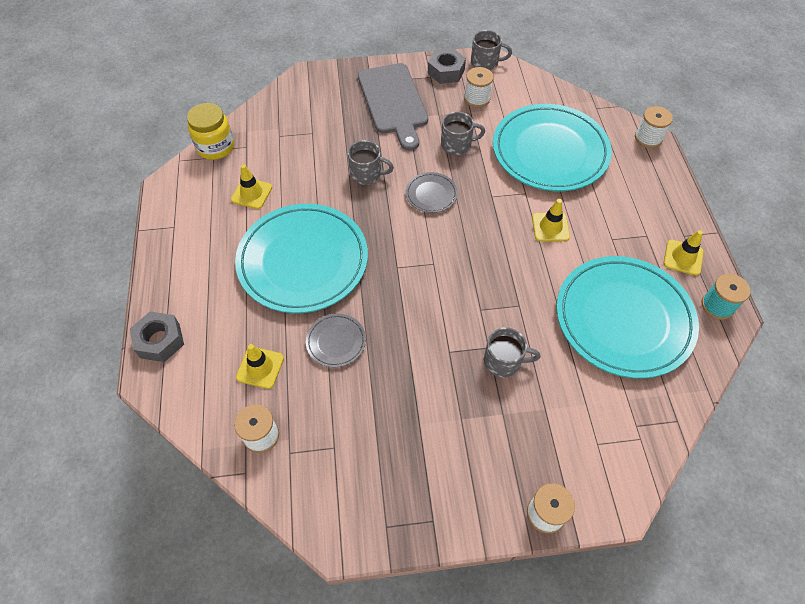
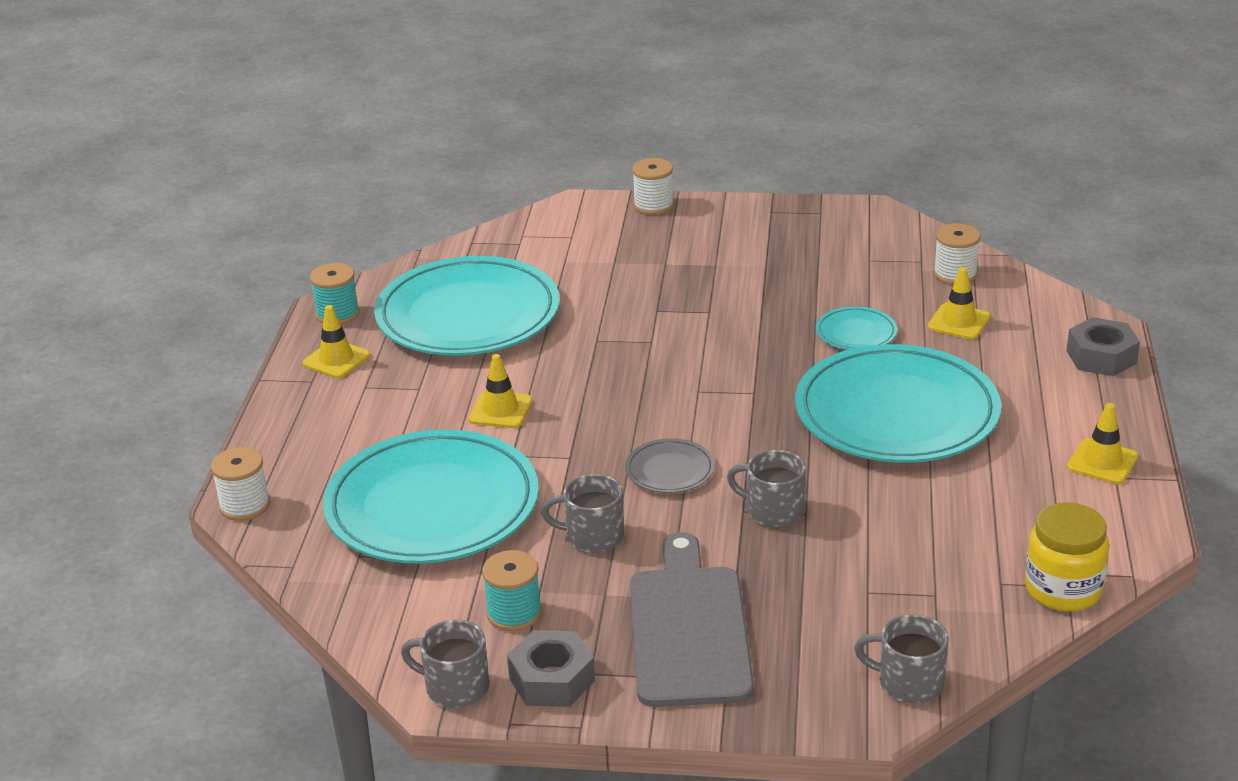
camera: 165 degrees left, 25 degrees down
(251, 193) = (984, 507): yellow traffic cone -> yellow traffic cone (1102, 462)
(336, 342) = (856, 333): grey plate -> turquoise plate
(477, 98) = (514, 613): white spool -> turquoise spool
(503, 361) = (643, 298): grey mug -> grey mug (908, 683)

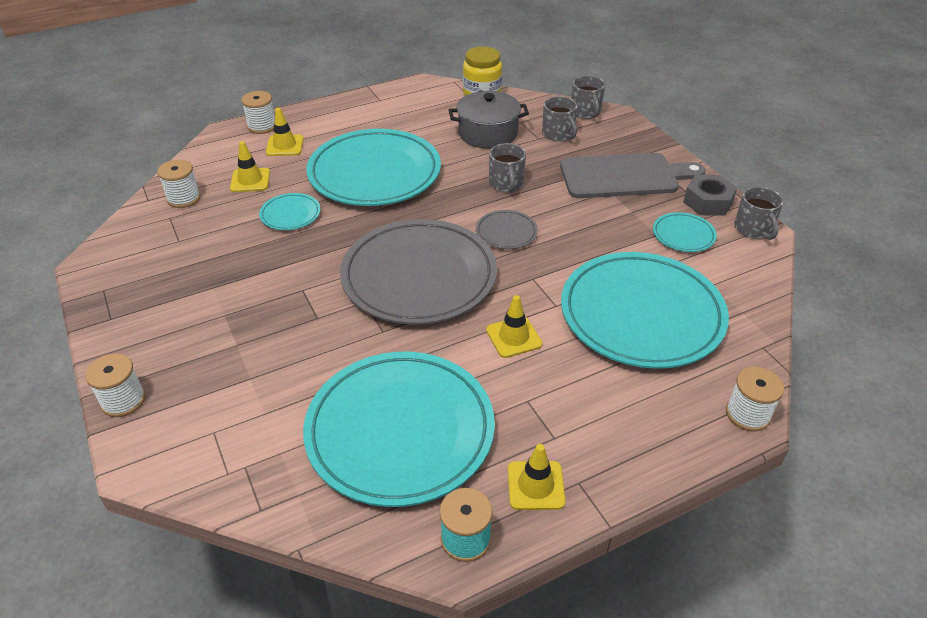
camera: 125 degrees left, 10 degrees up
(514, 613) = (683, 235): turquoise spool -> turquoise plate
(592, 536) = (594, 235): grey mug -> grey mug (558, 134)
(654, 384) = (419, 277): none -> grey plate
(689, 629) = (624, 176): grey cutting board -> grey cutting board turned 150 degrees counterclockwise
(923, 546) = (488, 133): none -> grey pot
(1101, 357) = (262, 126): grey nut -> white spool
(1102, 462) = (369, 105): yellow traffic cone -> yellow traffic cone (284, 146)

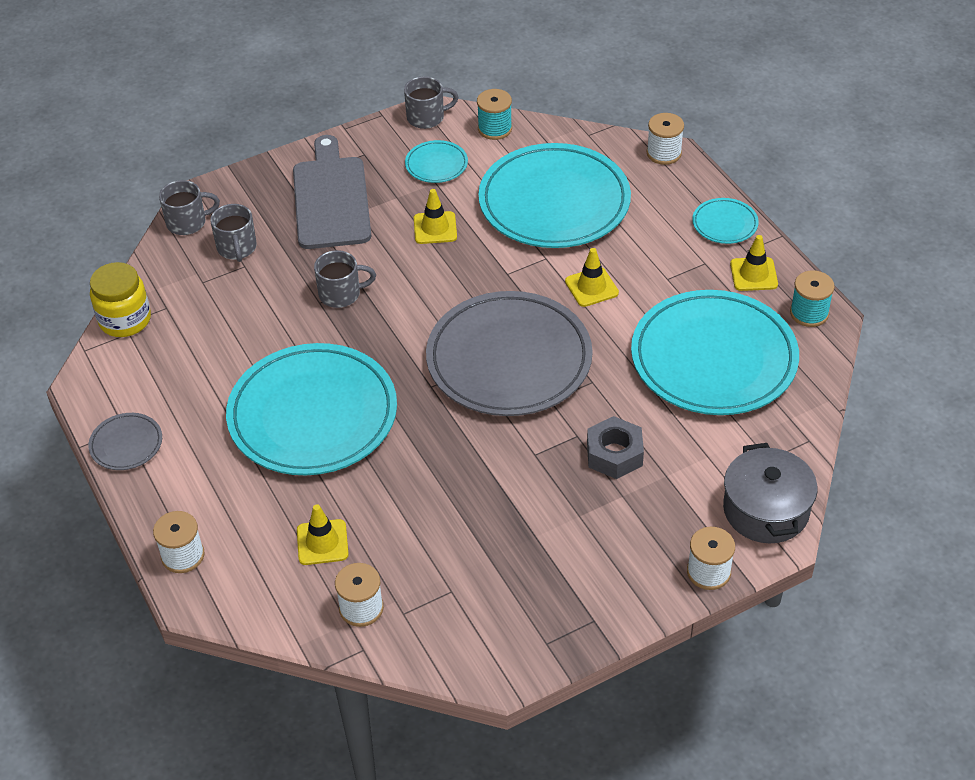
camera: 90 degrees left, 5 degrees up
(284, 146) = (239, 519): yellow traffic cone -> yellow traffic cone (435, 228)
(290, 214) = (398, 487): turquoise plate -> turquoise plate (724, 224)
(488, 133) = (229, 312): grey pot -> grey pot (766, 510)
(506, 232) = (433, 293): grey plate -> grey plate (126, 444)
(558, 134) = (237, 248): grey mug -> grey mug turned 105 degrees clockwise
(708, 202) = (381, 142): grey nut -> grey nut (614, 454)
(750, 274) = (495, 129): none -> turquoise spool

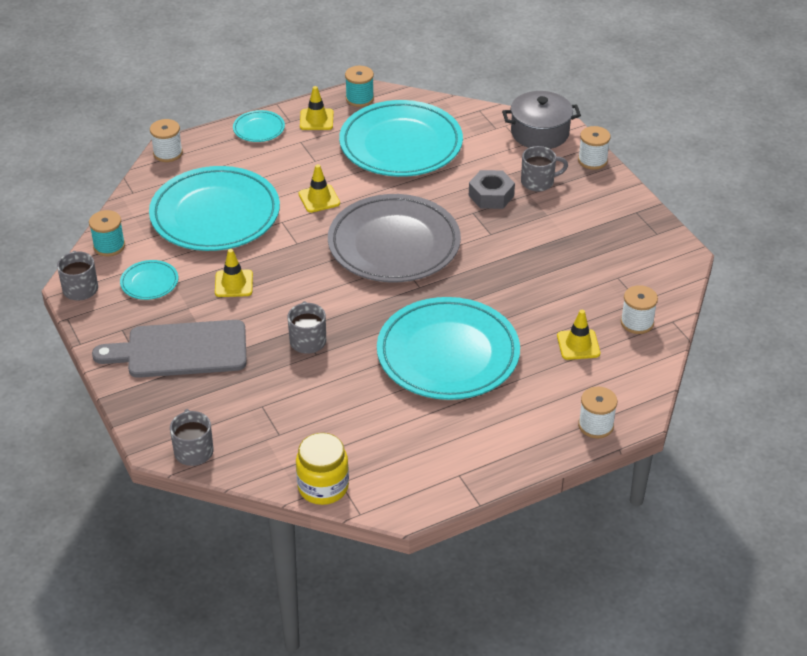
camera: 90 degrees left, 5 degrees down
(126, 444) = (477, 472): grey plate -> none
(237, 248) = (237, 412): grey mug -> grey mug (538, 182)

